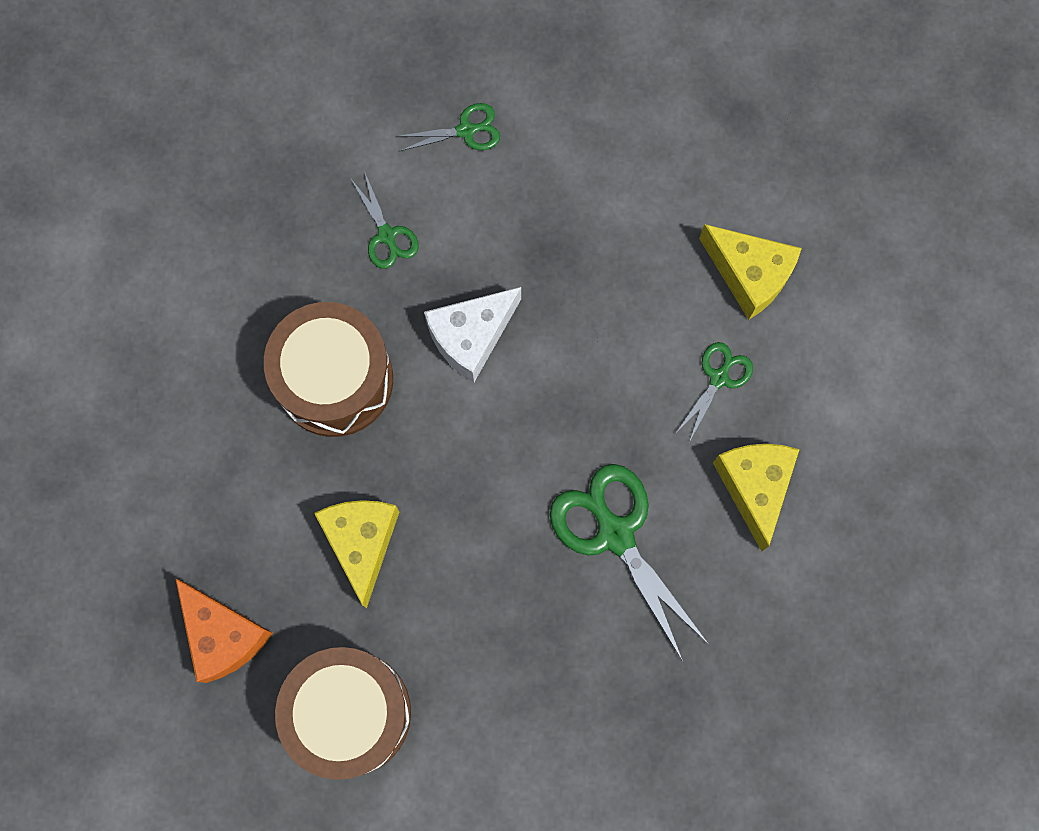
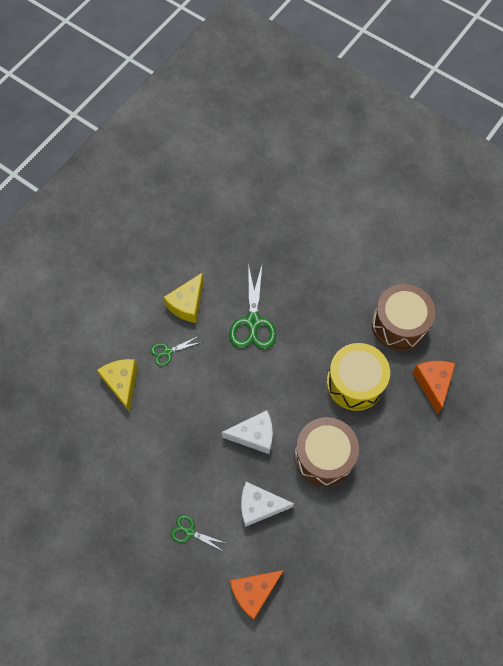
camera: 145 degrees left, 10 degrees down
(312, 114) = (254, 592): none -> orange cheese
(361, 542) = (355, 383): yellow cheese -> yellow drum
(386, 235) = (259, 506): green scissors -> white cheese

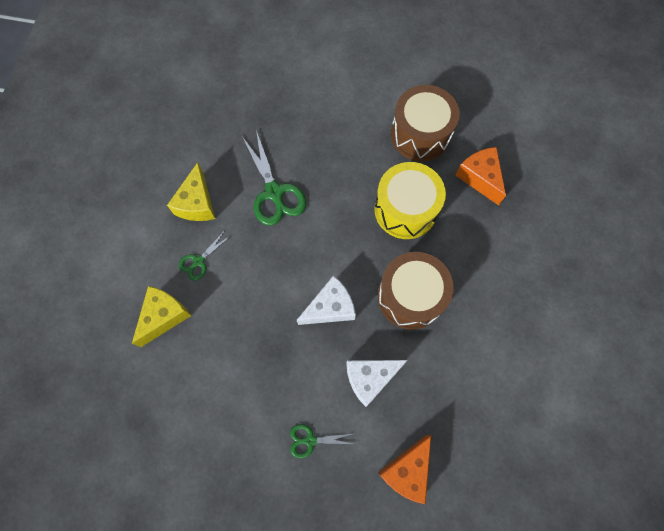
camera: 25 degrees left, 5 degrees up
(122, 383) = (164, 316): yellow cheese -> yellow cheese turned 75 degrees clockwise

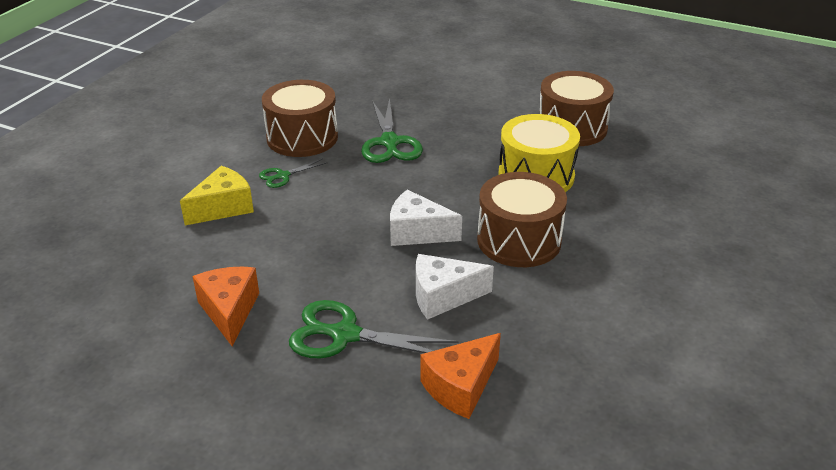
camera: 15 degrees right, 35 degrees down
(197, 203) = (302, 137): yellow cheese -> brown drum
(310, 440) = (345, 335): green scissors -> green scissors, size x1.88
(330, 307) = (417, 232): white cheese -> white cheese turned 150 degrees counterclockwise
(480, 178) = (634, 166): orange cheese -> orange cheese (229, 311)

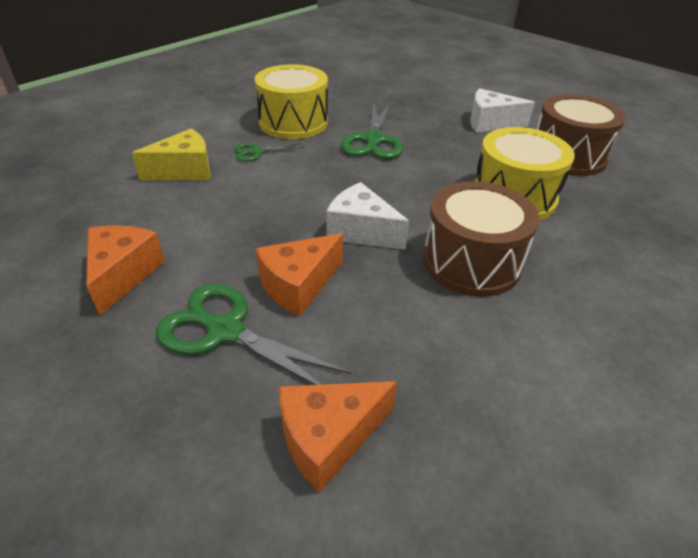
camera: 15 degrees right, 5 degrees up
(302, 137) = (293, 122): brown drum -> yellow drum
(386, 288) = (298, 285): none -> orange cheese
(443, 296) = (358, 310): white cheese -> white cheese (490, 123)

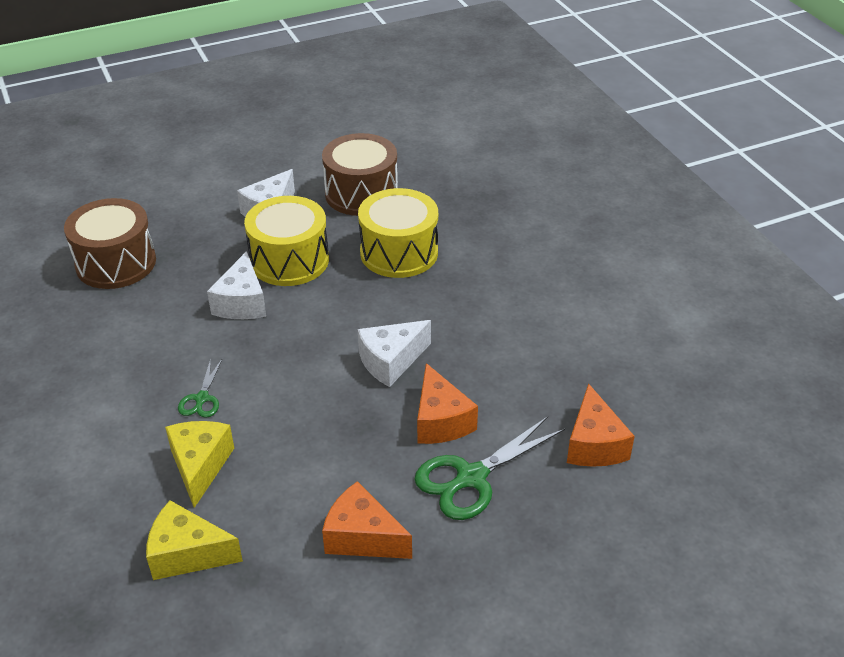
camera: 65 degrees left, 0 degrees up
(91, 190) = (187, 554): none -> yellow cheese
(293, 122) = (155, 352): yellow drum -> yellow drum (289, 260)
(373, 140) = (242, 302): green scissors -> white cheese
(471, 262) = (466, 312): brown drum -> brown drum (116, 263)

